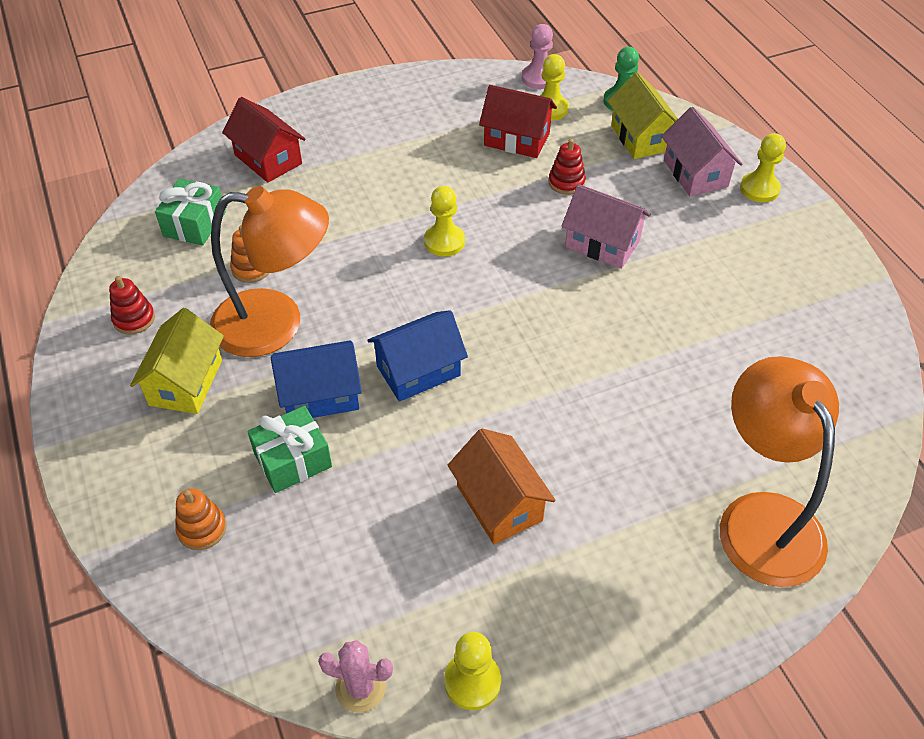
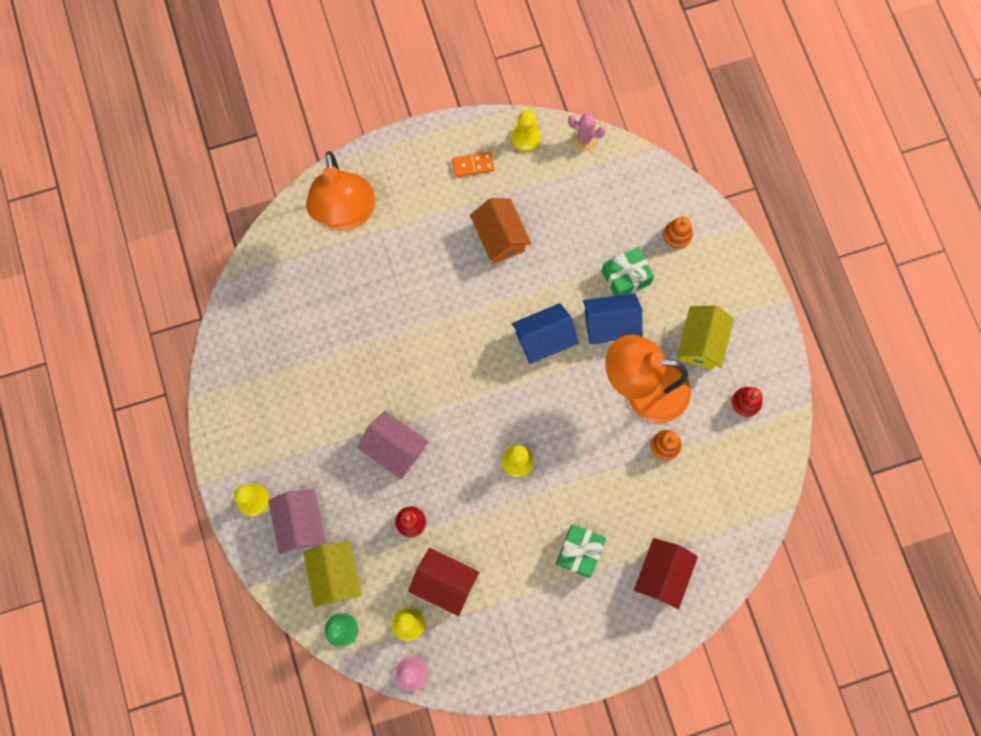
camera: 175 degrees left, 25 degrees up
(194, 224) = (715, 498): green gift -> green gift (579, 552)
(268, 159) = (661, 574): red house -> red house turned 60 degrees clockwise
(563, 620) = (473, 165): none -> orange domino

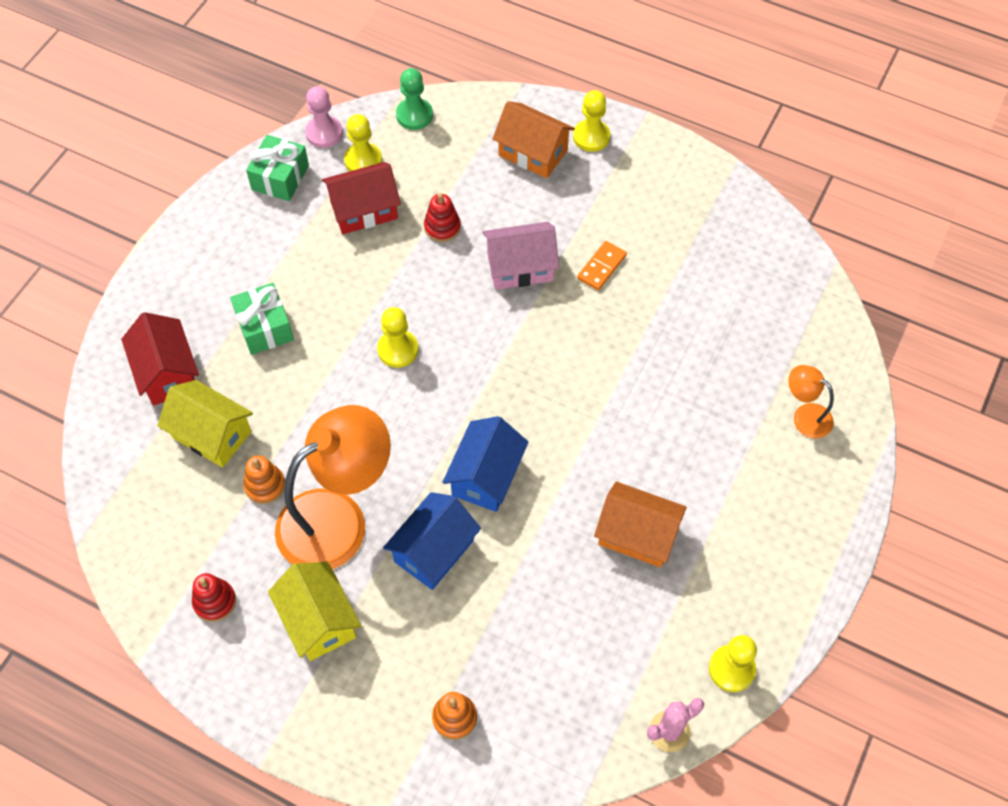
camera: 135 degrees right, 15 degrees down
(301, 523) = (533, 153): pink house -> orange house
(335, 575) = (462, 143): yellow house -> yellow house (212, 434)
(346, 215) = (805, 416): orange lamp -> orange lamp, size x0.46
(473, 165) = (749, 583): orange domino -> orange domino (601, 267)
(625, 277) = (466, 616): green gift -> green gift (280, 178)

